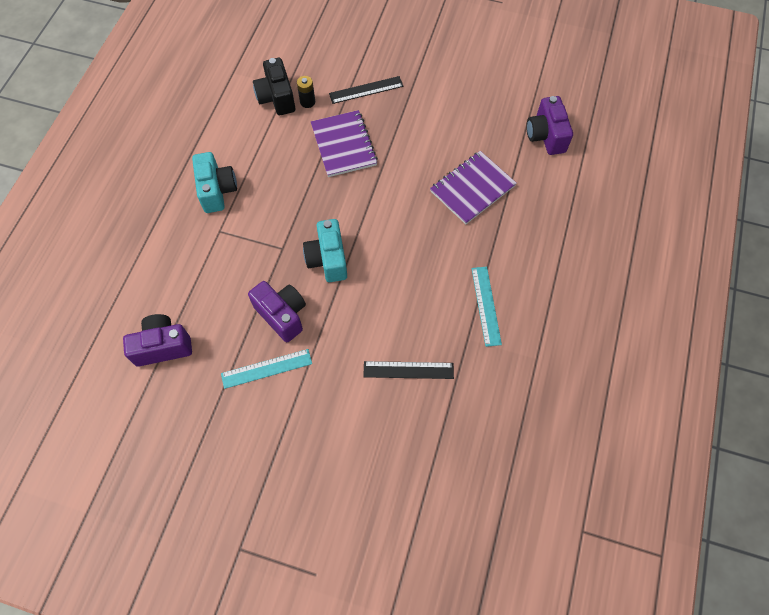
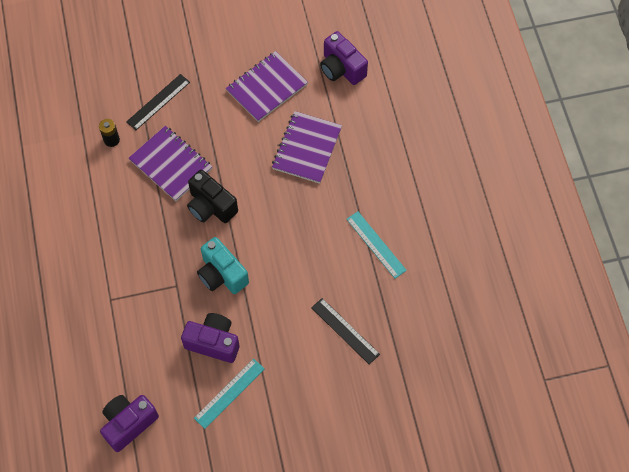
camera: 30 degrees left, 0 degrees up
(217, 190) = (83, 264): turquoise camera -> none
(276, 98) = (80, 150): black camera -> black camera (211, 206)
(408, 370) = (345, 331): black ruler -> black ruler turned 75 degrees clockwise
(467, 121) = (266, 88): none -> purple notebook

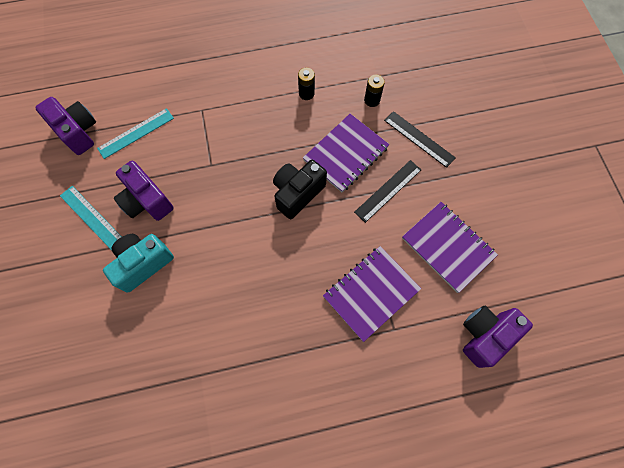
camera: 90 degrees right, 5 degrees up
(98, 199) = (306, 93): none -> black battery
(213, 342) = (147, 201): purple camera -> purple camera turned 120 degrees clockwise
(222, 274) = (219, 206): turquoise camera -> turquoise camera (143, 264)
(307, 148) = (371, 293): purple notebook -> purple notebook turned 60 degrees counterclockwise
(345, 331) = (142, 336): black ruler -> black ruler (388, 190)
(376, 244) = (245, 374): turquoise ruler -> turquoise ruler (136, 133)

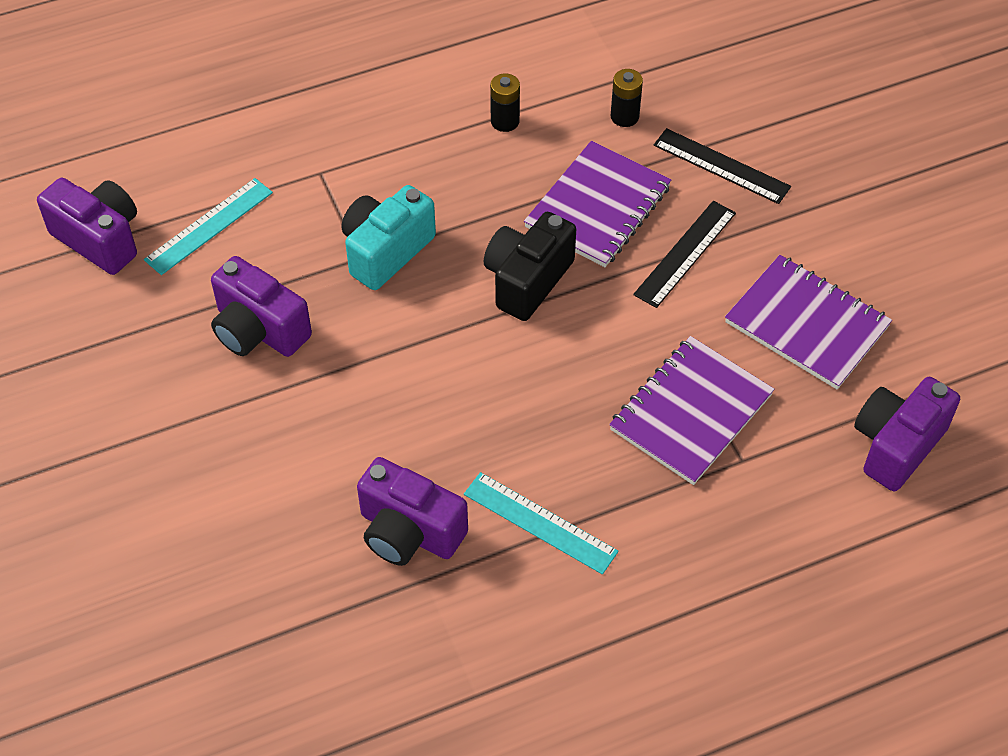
camera: 10 degrees left, 15 degrees down
(91, 217) = (164, 370): turquoise ruler -> turquoise ruler (540, 522)
(143, 264) = (279, 428): turquoise camera -> turquoise camera (386, 251)
(198, 343) = (409, 532): none -> purple camera

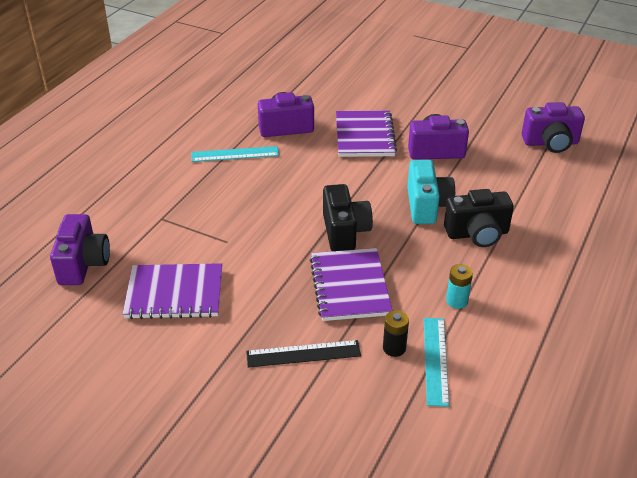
camera: 140 degrees right, 15 degrees down
(209, 226) = (517, 171): turquoise ruler -> turquoise ruler (435, 360)
(380, 177) = (477, 234): none -> black camera
(505, 121) = (457, 301): black battery -> turquoise battery
(685, 253) = (276, 291): black ruler -> none
(691, 412) = (204, 223): purple notebook -> purple notebook (364, 136)

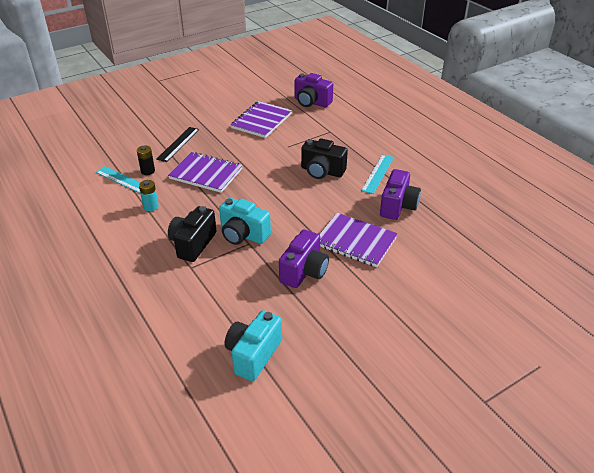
camera: 120 degrees right, 0 degrees up
(345, 232) = (253, 189): black camera -> black camera (322, 171)
(550, 143) = (253, 355): purple camera -> turquoise camera

